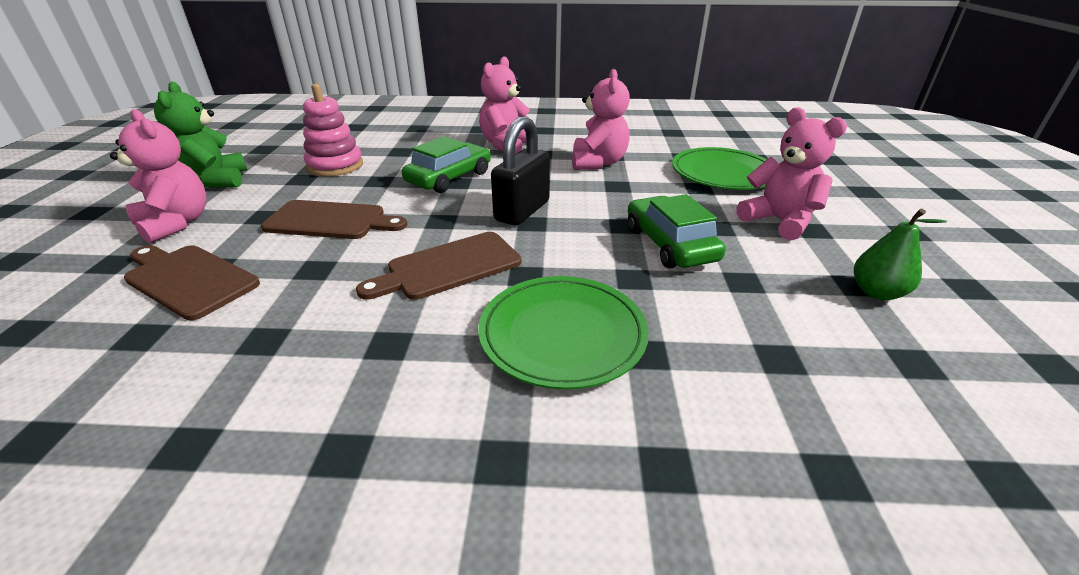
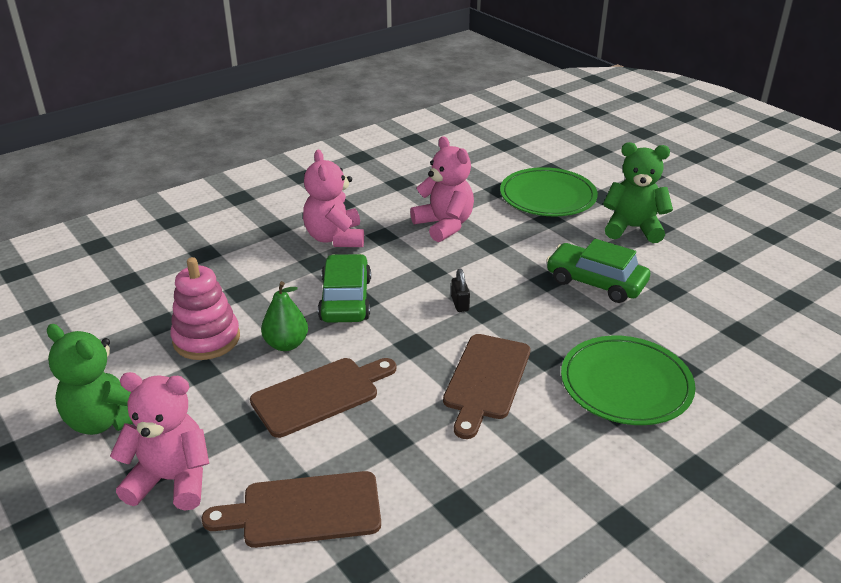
camera: 40 degrees left, 0 degrees up
(522, 211) = (460, 304): black padlock -> black padlock, size x0.44
(779, 221) = (633, 228): pink teddy bear -> green teddy bear
(876, 292) = (736, 261): green pear -> green pear (286, 344)

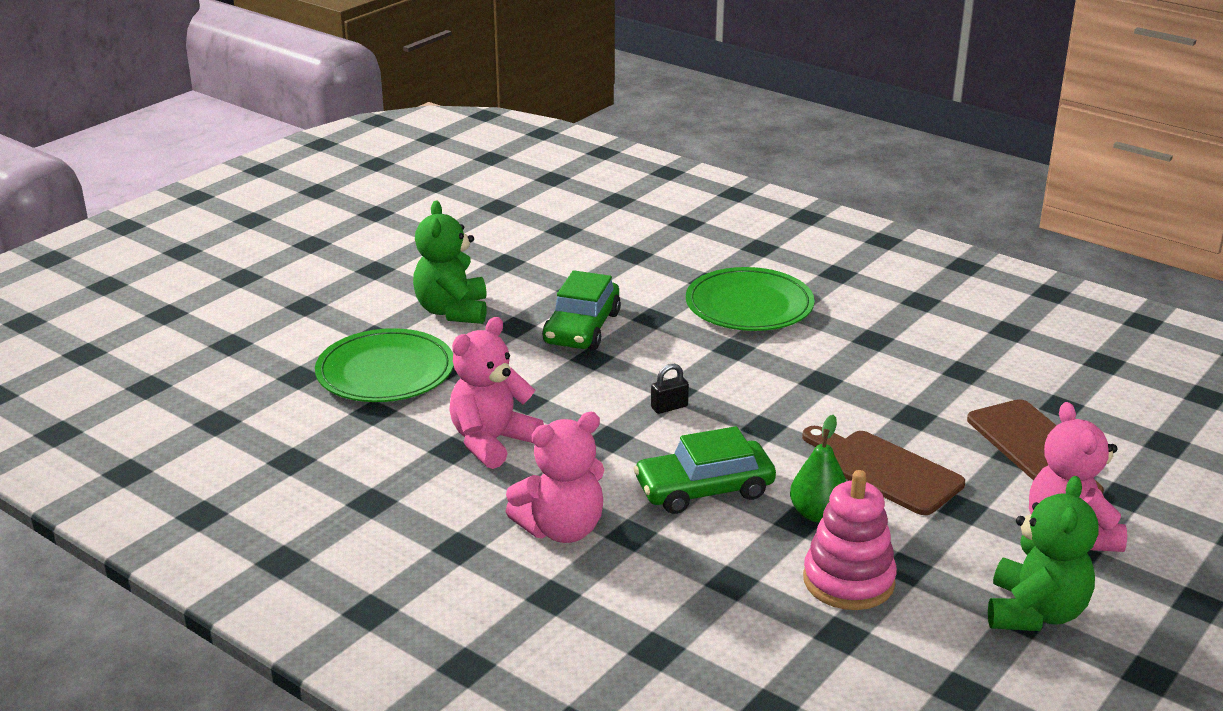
camera: 105 degrees left, 5 degrees down
(486, 380) = (792, 376): brown cutting board -> none

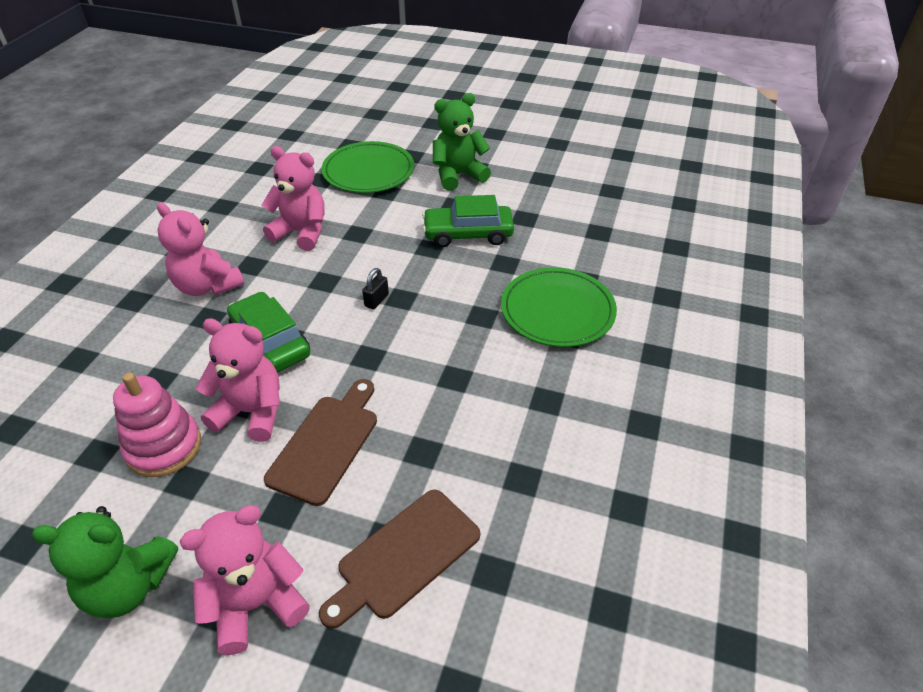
camera: 70 degrees right, 15 degrees up
(669, 407) = (376, 300): black padlock -> black padlock turned 75 degrees clockwise
(818, 514) = (251, 412): green pear -> pink teddy bear

